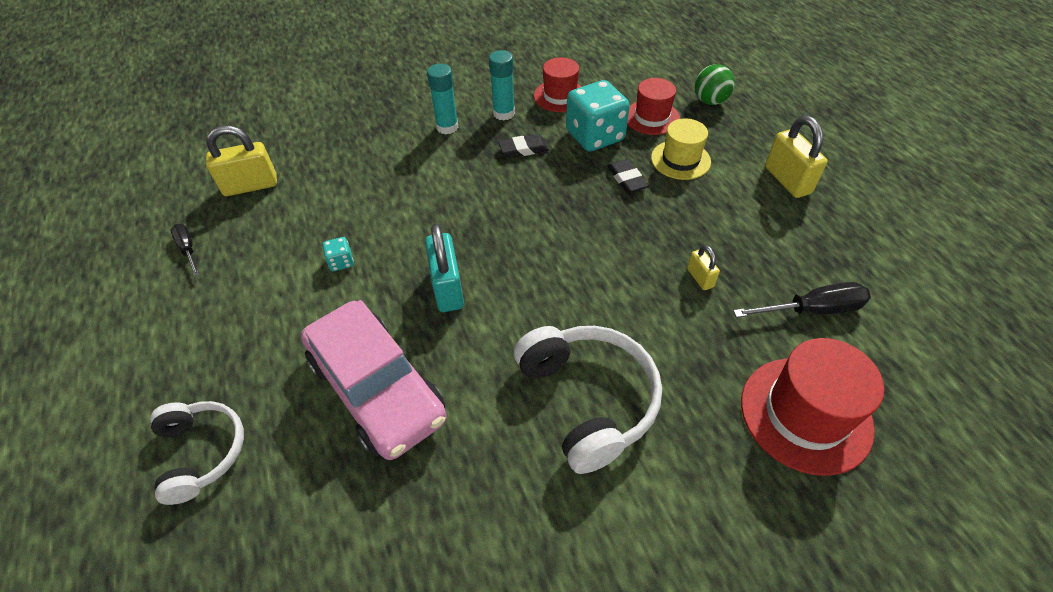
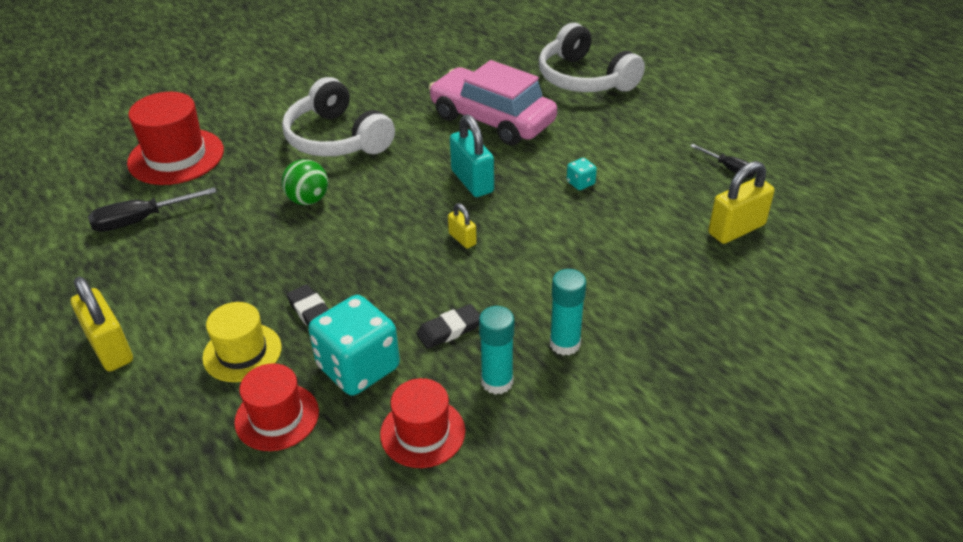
camera: 165 degrees right, 10 degrees down
(202, 452) = (584, 78): white headphones -> white headphones, size x1.54
(700, 278) = (240, 227): yellow padlock -> yellow padlock (462, 239)
(710, 101) = (180, 469): green ball -> green ball (308, 200)

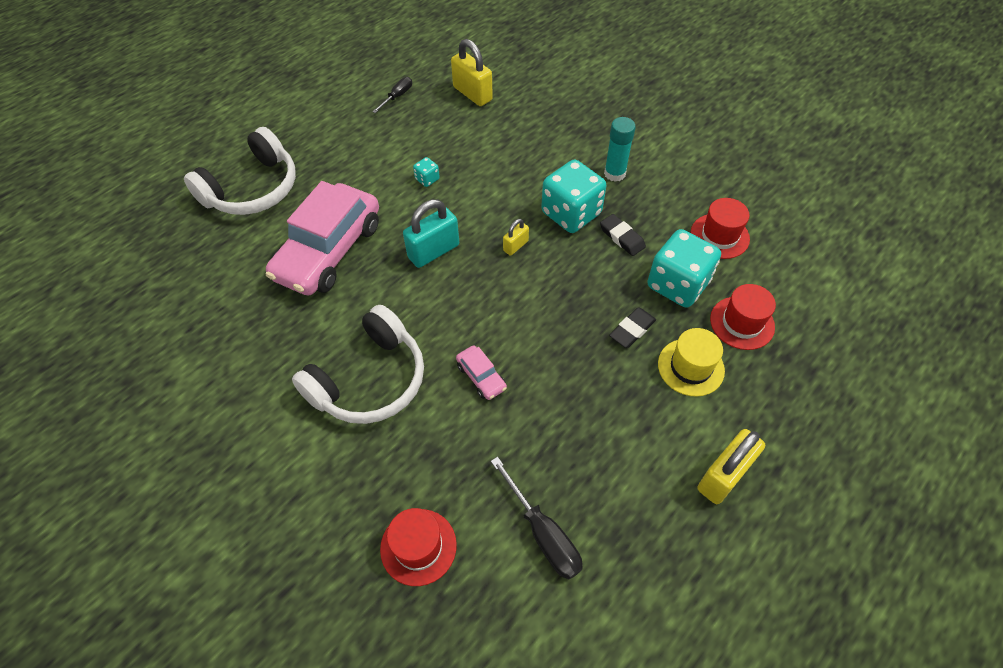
camera: 100 degrees left, 15 degrees up
(176, 156) = (418, 546): red hat -> red hat, size x0.65
(308, 200) = (481, 377): green ball -> pink car
(497, 382) = (661, 204): turquoise glue stick -> none
(501, 290) = (571, 213): none -> turquoise dice

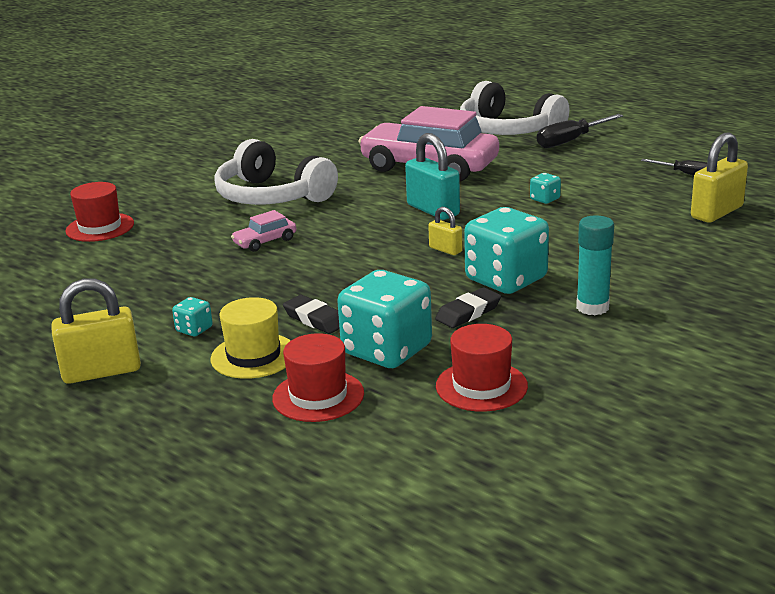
camera: 90 degrees right, 30 degrees down
(543, 533) = (85, 276): black screwdriver -> black screwdriver (570, 141)
(651, 415) = (194, 329): none -> turquoise dice
(723, 476) = (101, 371): yellow padlock -> yellow padlock turned 60 degrees counterclockwise

